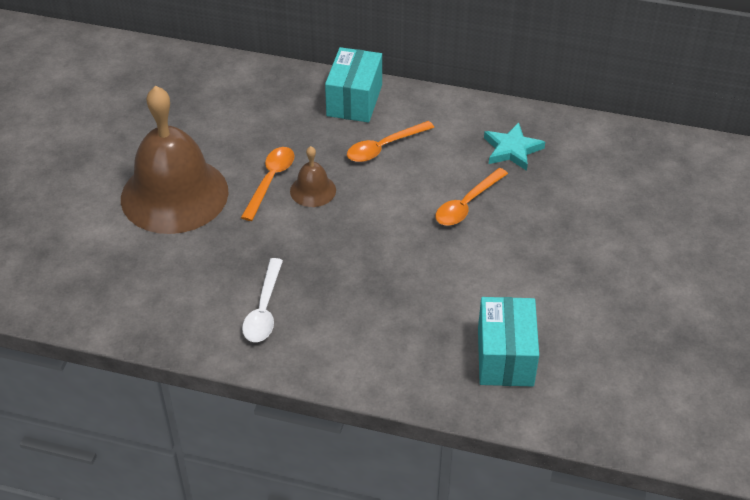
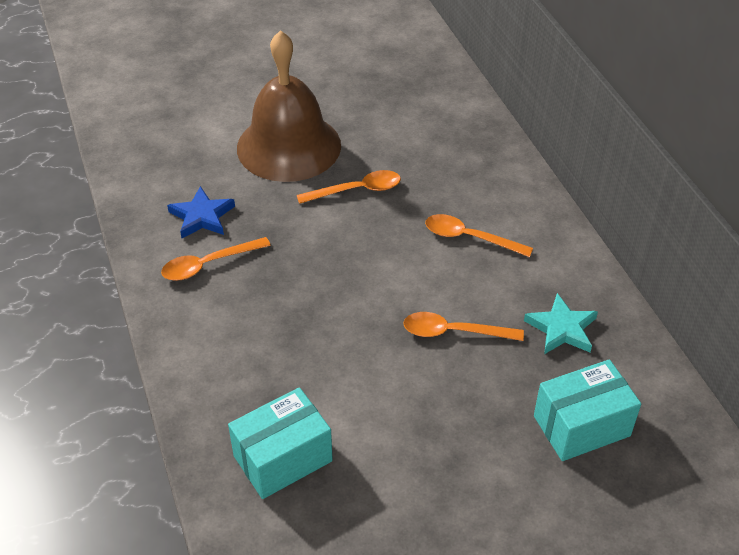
camera: 55 degrees right, 0 degrees up
(202, 288) = (202, 216): none -> blue star
(264, 309) = (208, 264): white spoon -> orange spoon
(313, 190) = (370, 221): brown bell -> none
(354, 100) = (508, 188): turquoise box -> turquoise box (581, 426)

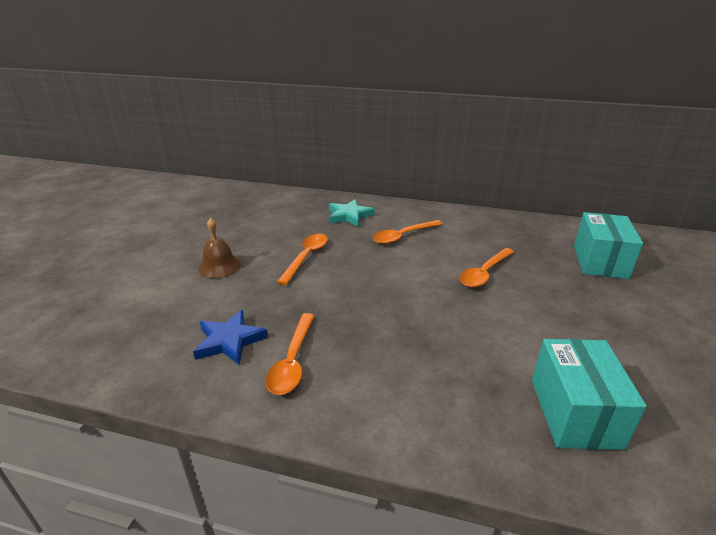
camera: 55 degrees left, 15 degrees down
(289, 146) = (219, 266): brown bell -> brown bell, size x0.43
(562, 328) = (511, 238): turquoise star -> turquoise star (349, 216)

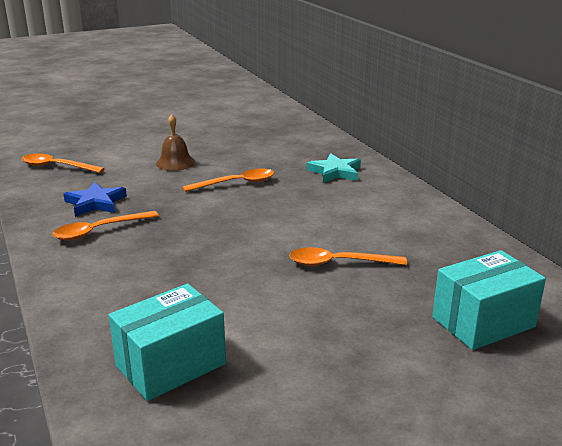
camera: 50 degrees right, 5 degrees down
(403, 236) = (341, 206): orange spoon -> orange spoon (57, 167)

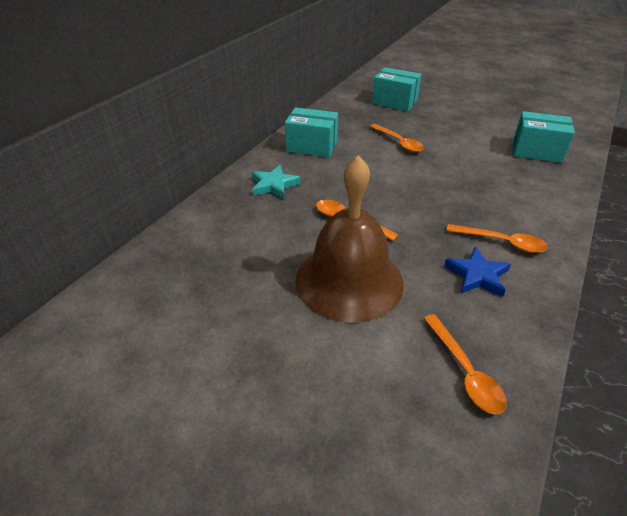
camera: 125 degrees left, 15 degrees up
(175, 162) = (349, 280): brown bell -> brown bell, size x2.32
(393, 209) = (312, 146): none -> turquoise box

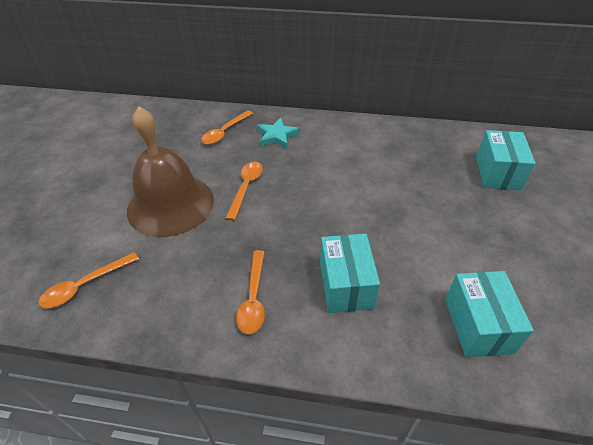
camera: 70 degrees right, 5 degrees up
(312, 146) = (351, 139): turquoise box -> turquoise box (346, 285)
(399, 142) = (402, 193): orange spoon -> orange spoon (225, 132)
(477, 275) = (197, 283): blue star -> none

